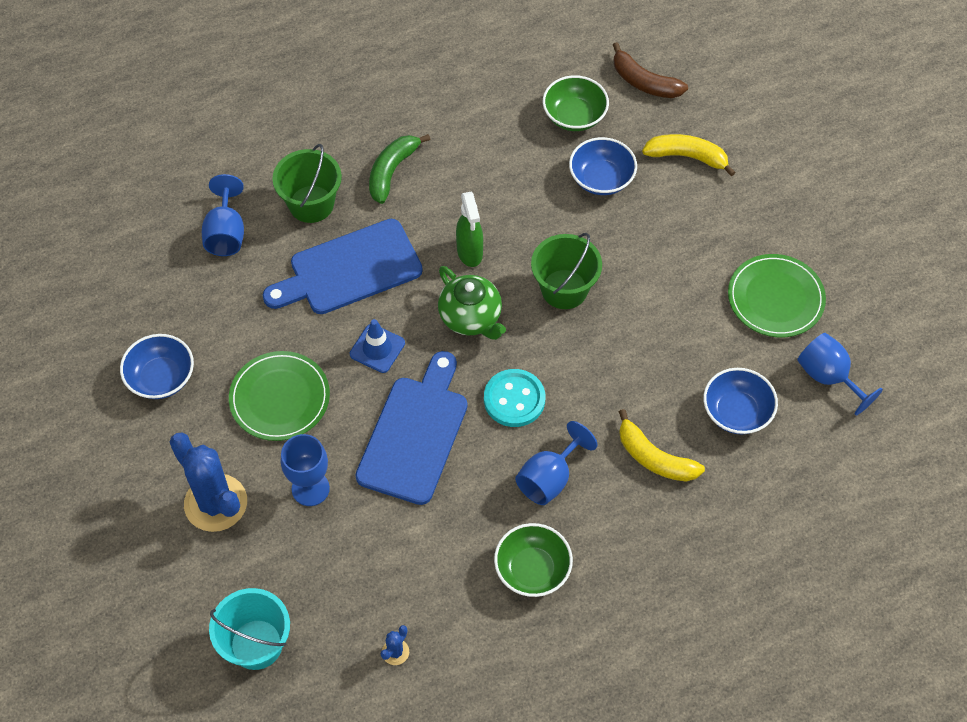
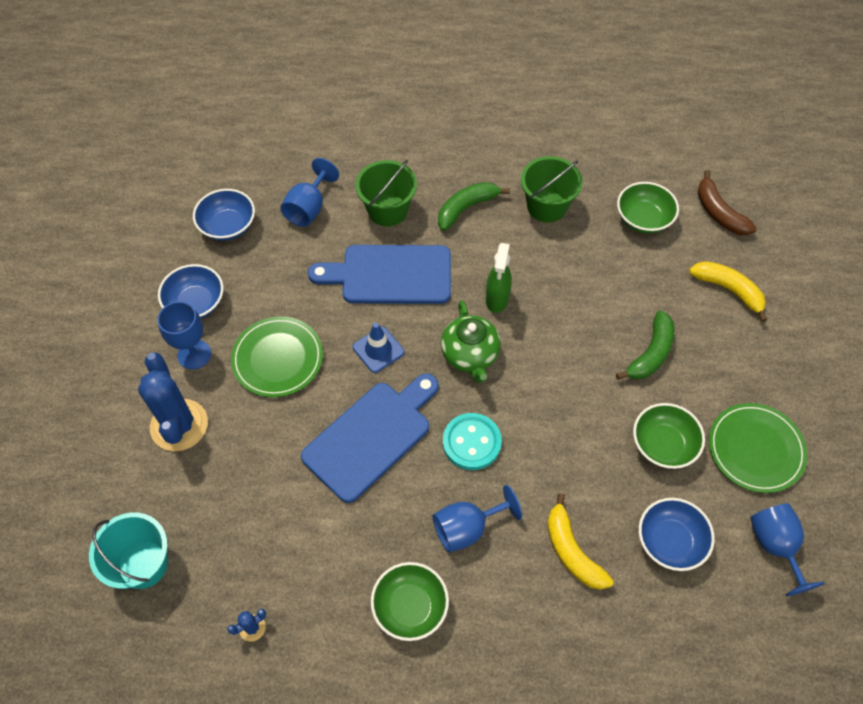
camera: 25 degrees right, 0 degrees up
(310, 488) = (260, 446): blue goblet -> blue goblet (194, 354)
(564, 289) = (563, 363): green bucket -> green bucket (546, 206)
(601, 179) = (642, 280): blue bowl -> blue bowl (228, 226)
(642, 247) = (650, 353): none -> green banana
(692, 328) = (663, 445): none -> green bowl

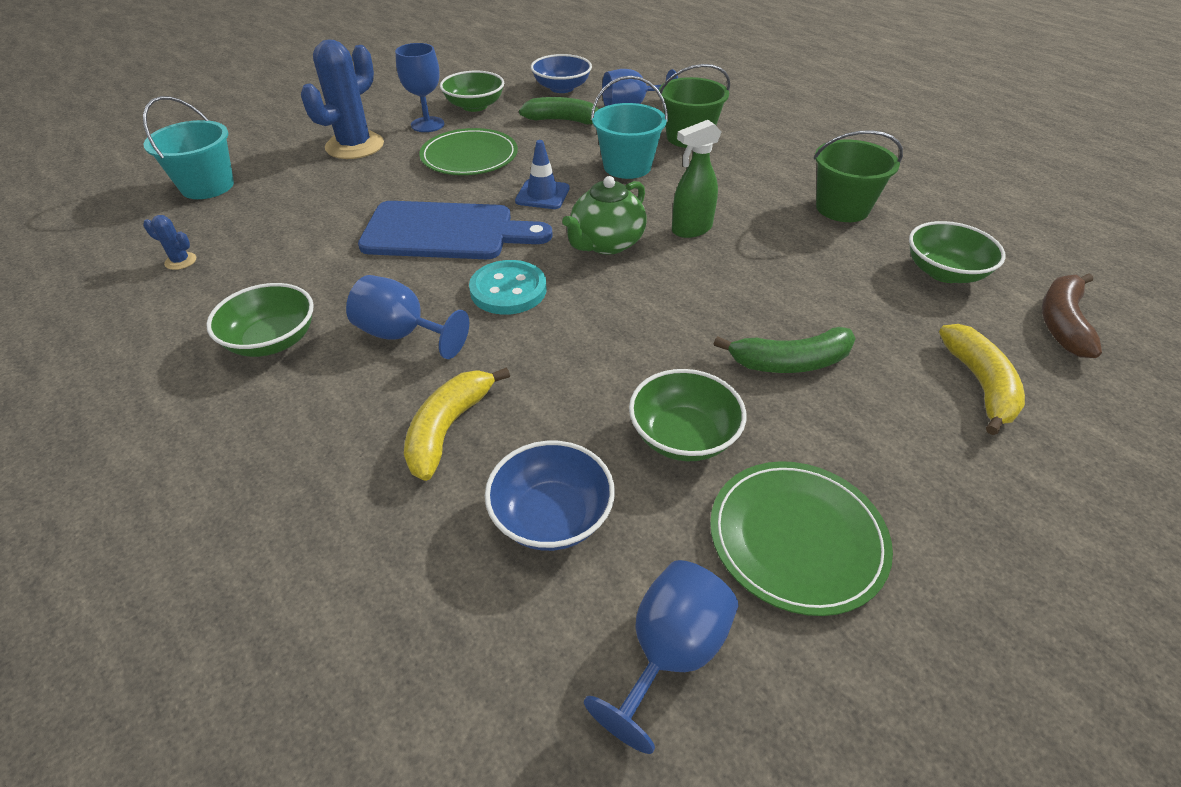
camera: 50 degrees right, 15 degrees down
(195, 303) = (474, 106): blue bowl -> green bowl
(390, 275) = (627, 167): blue cutting board -> turquoise bucket
(466, 208) = (759, 170): green banana -> green banana (564, 121)

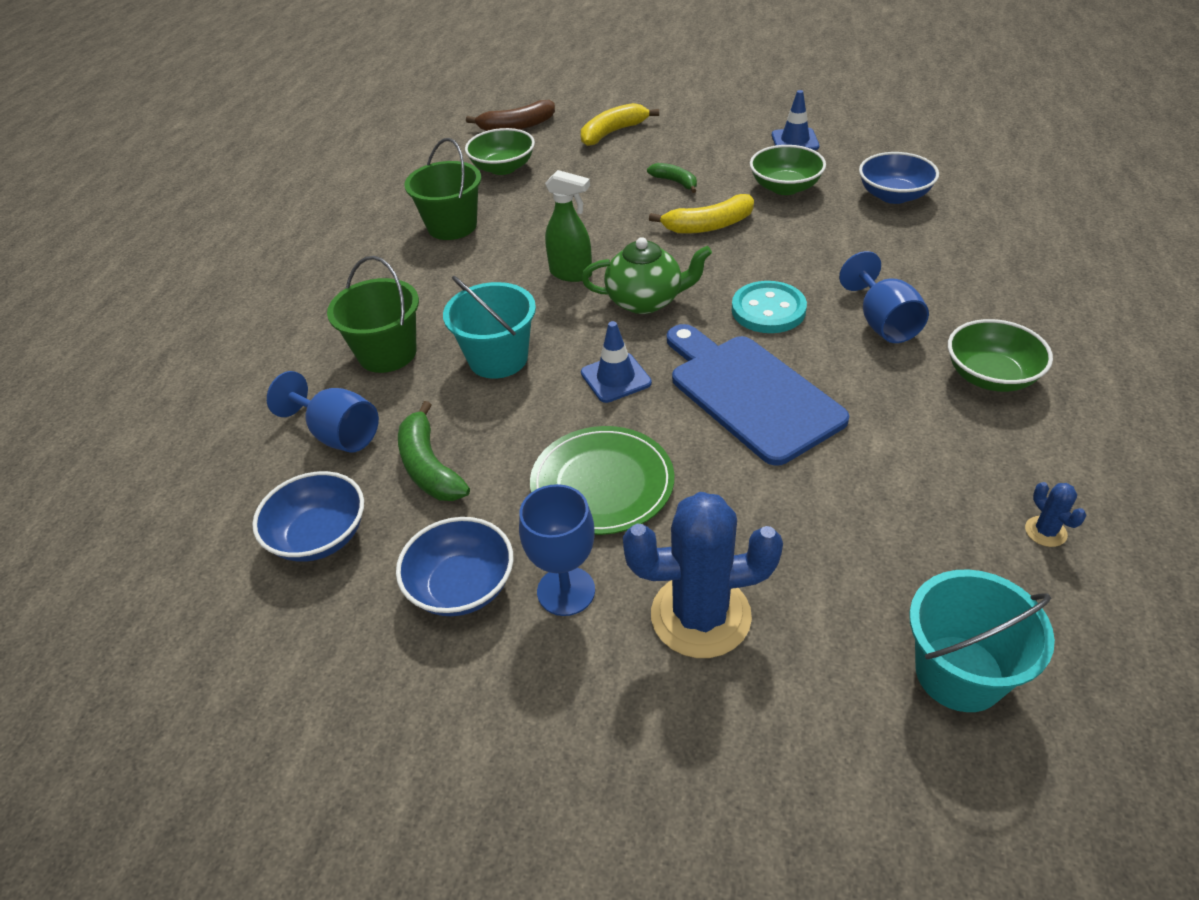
camera: 125 degrees left, 0 degrees up
(448, 428) = (908, 253): yellow banana -> yellow banana (708, 225)
(474, 106) = (461, 586): green bowl -> blue bowl
(670, 653) = (895, 144): blue goblet -> none
(790, 362) = (675, 182): green banana -> green banana, size x0.64
(797, 538) = (795, 141): green plate -> blue traffic cone

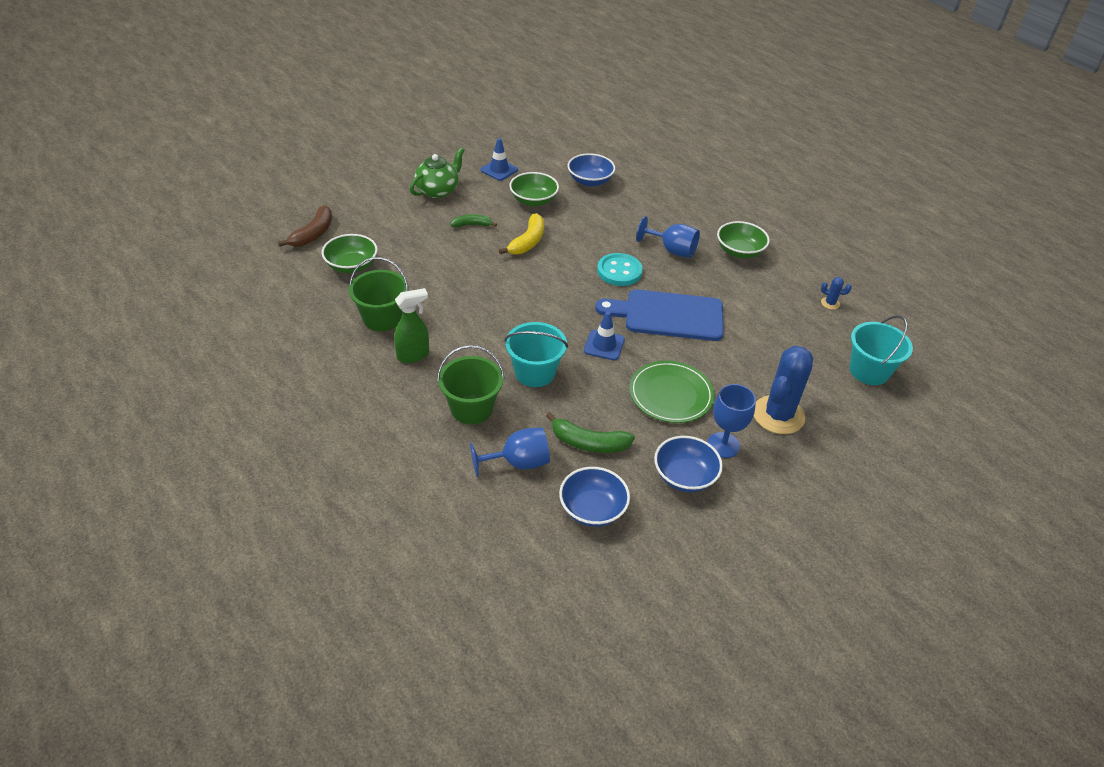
camera: 55 degrees left, 0 degrees up
(571, 274) = (499, 307): green spray bottle -> green spray bottle (413, 355)
(613, 132) = (386, 210): yellow banana -> none
(646, 301) = (559, 299): green teapot -> green teapot (438, 190)

